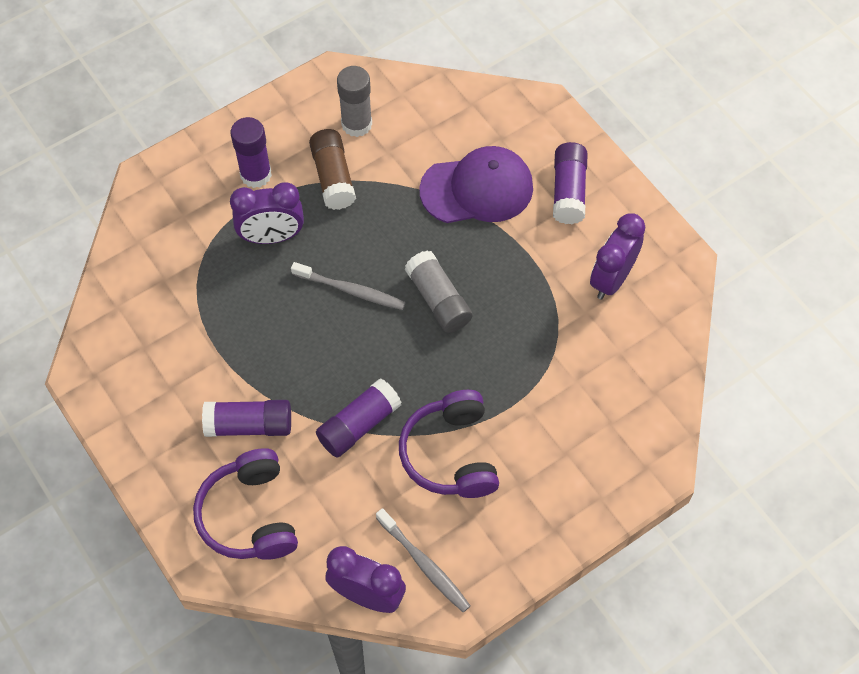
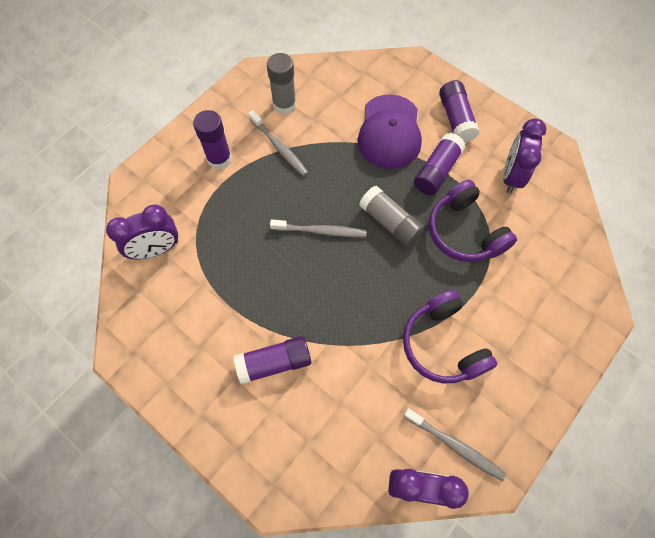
camera: 15 degrees left, 5 degrees up
(249, 515) = (298, 442): purple headphones -> purple headphones (464, 232)
(272, 237) = (246, 204): purple clock -> purple clock (156, 249)
(333, 177) = (279, 147): brown glue stick -> grey toothbrush
(358, 425) = (362, 339): purple glue stick -> purple glue stick (436, 171)
(477, 189) = (389, 132): purple cap -> purple cap turned 120 degrees clockwise

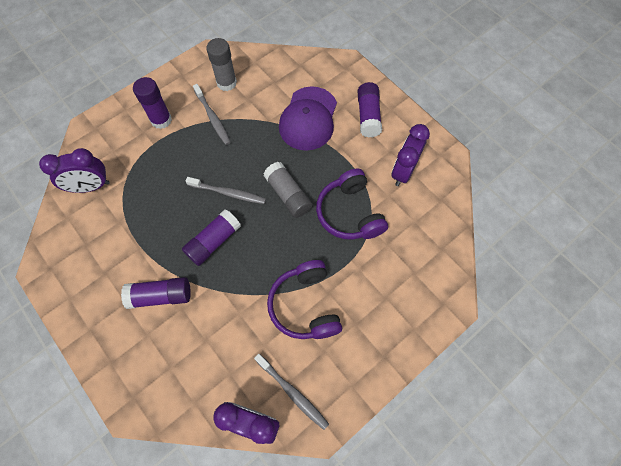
camera: 10 degrees right, 0 degrees up
(436, 171) = (339, 158): purple glue stick -> purple glue stick (213, 241)

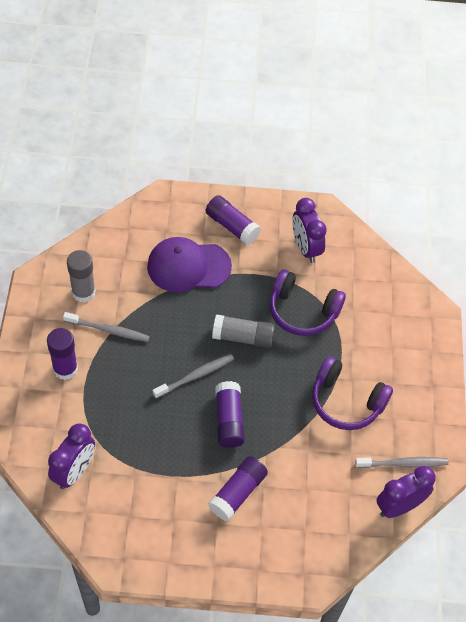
camera: 50 degrees left, 10 degrees down
(308, 119) = (188, 266): purple cap -> purple cap turned 120 degrees clockwise

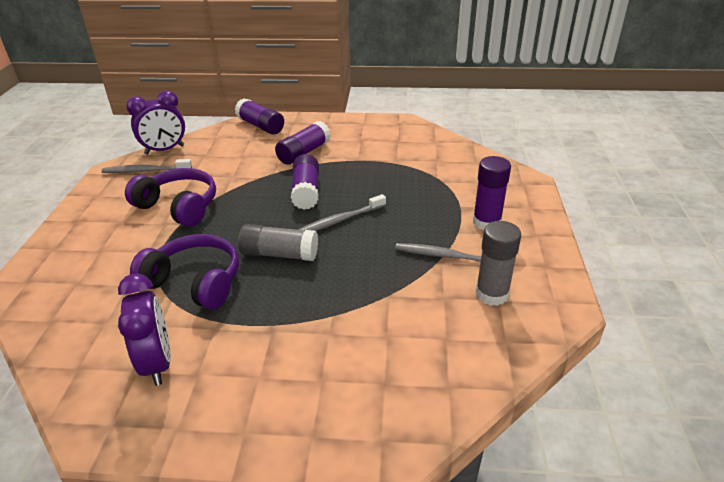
camera: 175 degrees left, 20 degrees down
(74, 472) = (451, 159): purple clock -> none
(188, 266) = (346, 330): purple cap -> none
(232, 226) = (270, 395): purple glue stick -> purple glue stick (260, 126)

